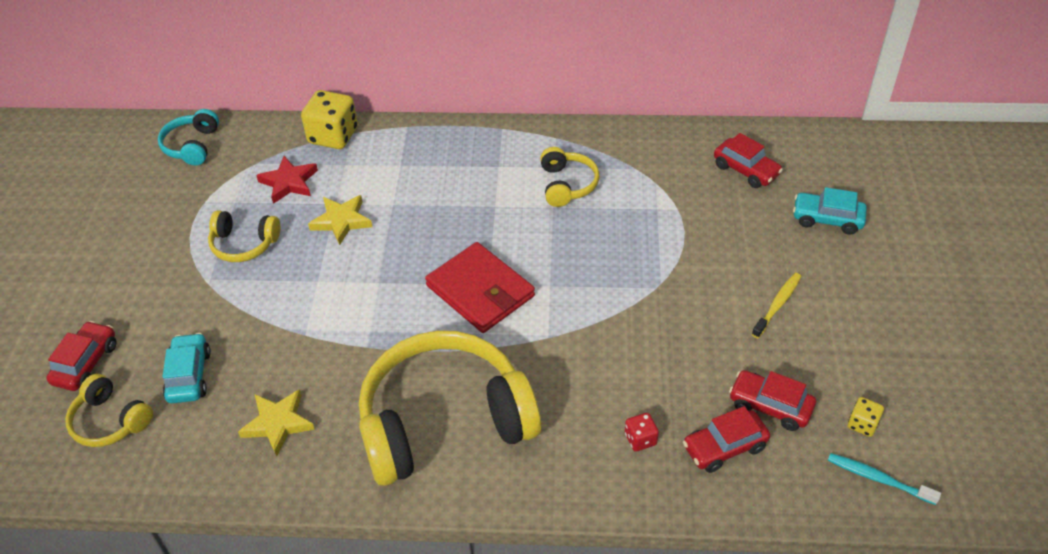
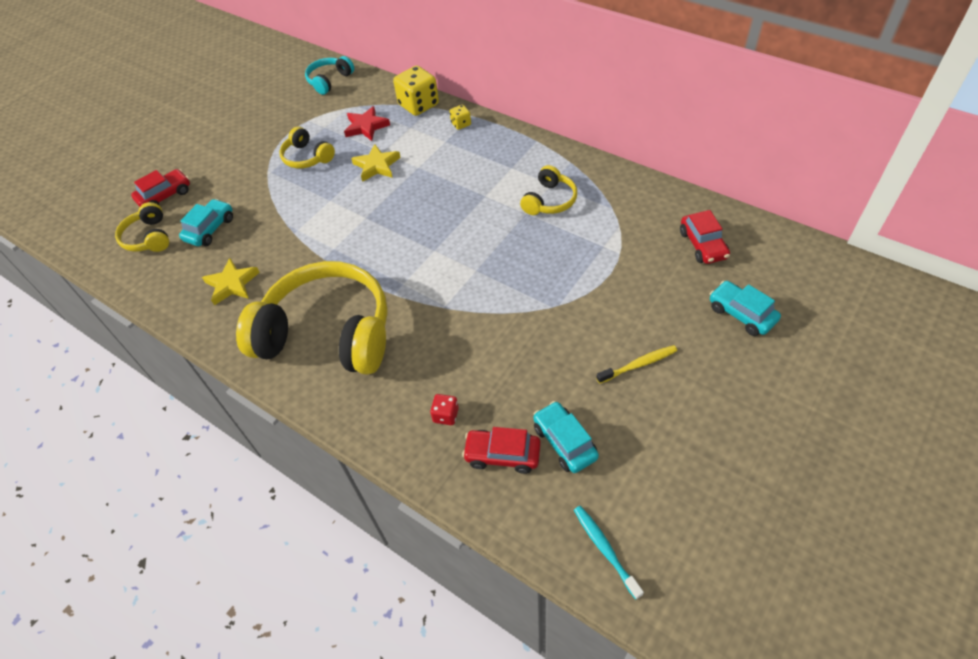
camera: 35 degrees right, 5 degrees up
(480, 291) = (425, 253): red wallet -> none
(770, 406) = (564, 442): red car -> turquoise car
(862, 424) = (629, 497): yellow dice -> yellow dice (461, 124)

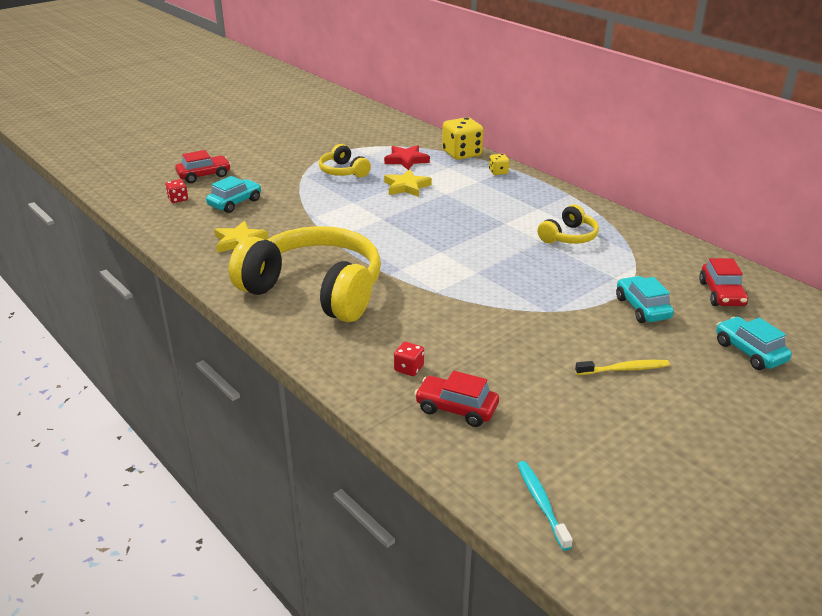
camera: 10 degrees right, 20 degrees down
(149, 237) = (178, 199): yellow headphones -> red dice
(329, 81) = (383, 126): turquoise headphones -> none
(564, 442) = (525, 412): turquoise car -> turquoise car (642, 308)

